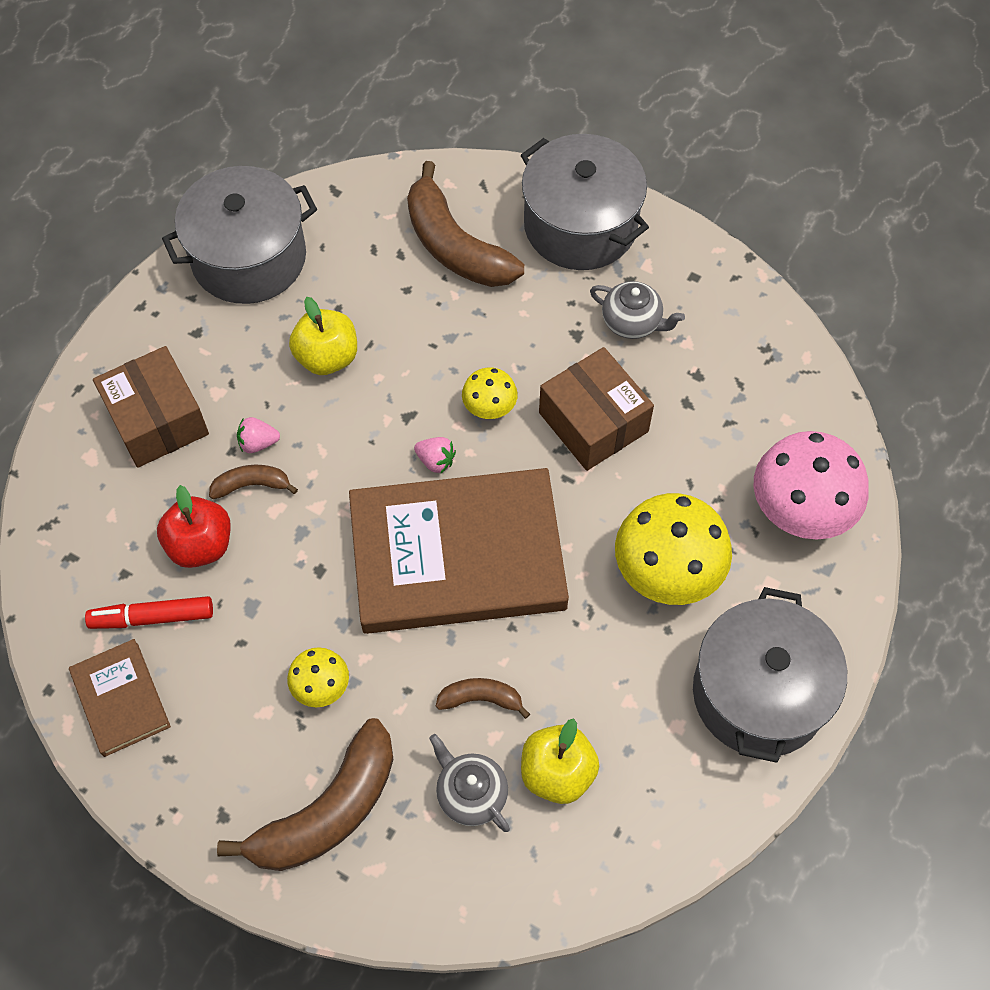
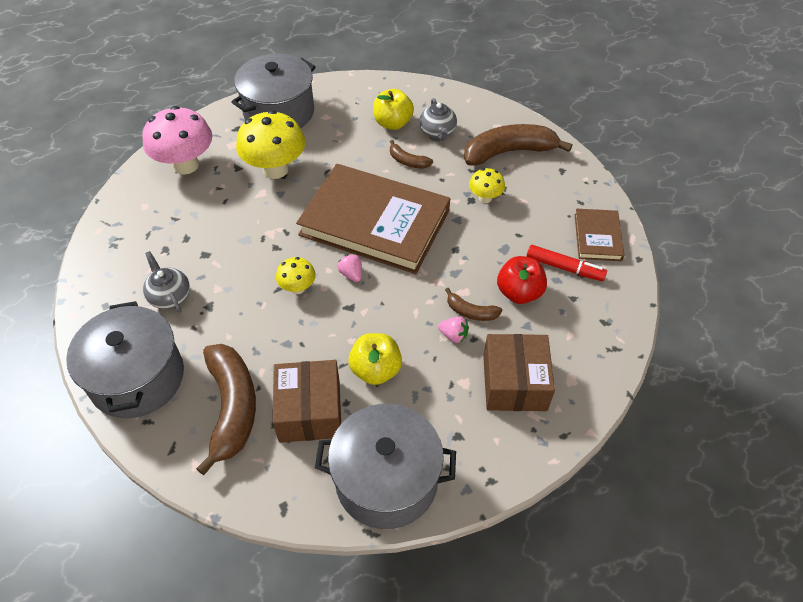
camera: 150 degrees left, 10 degrees down
(593, 422) = (246, 252): brown box -> brown box (310, 411)

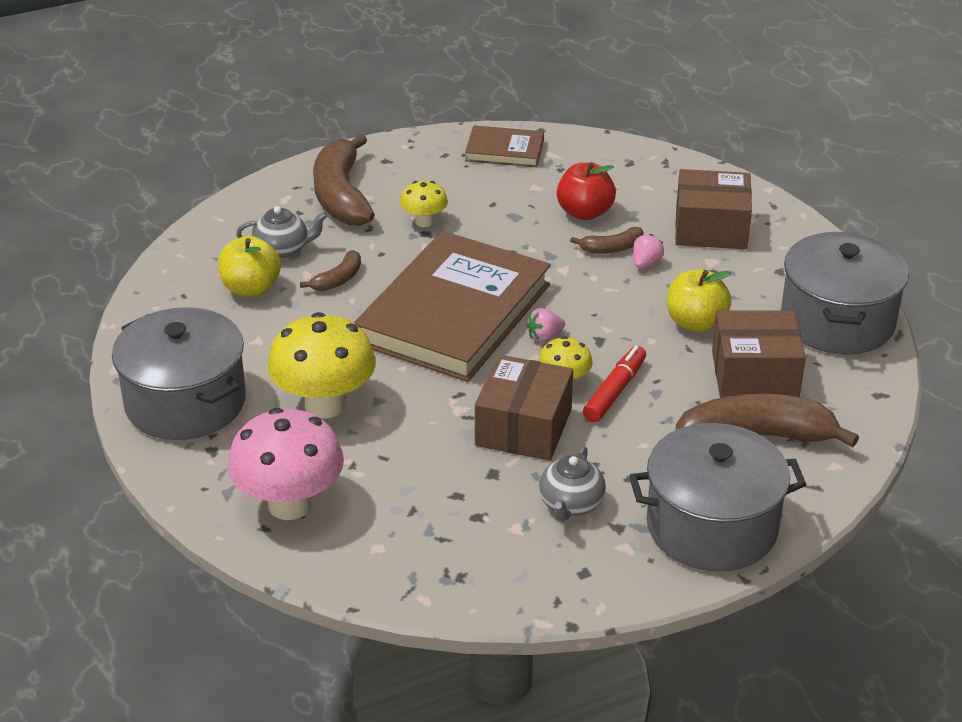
camera: 85 degrees left, 15 degrees down
(170, 296) = (571, 505): grey teapot -> grey teapot turned 45 degrees counterclockwise
(250, 267) = (523, 427): none -> brown box
(471, 312) = (611, 248): brown banana -> brown banana turned 45 degrees clockwise
(564, 268) = (549, 178): red marker -> red marker (615, 391)

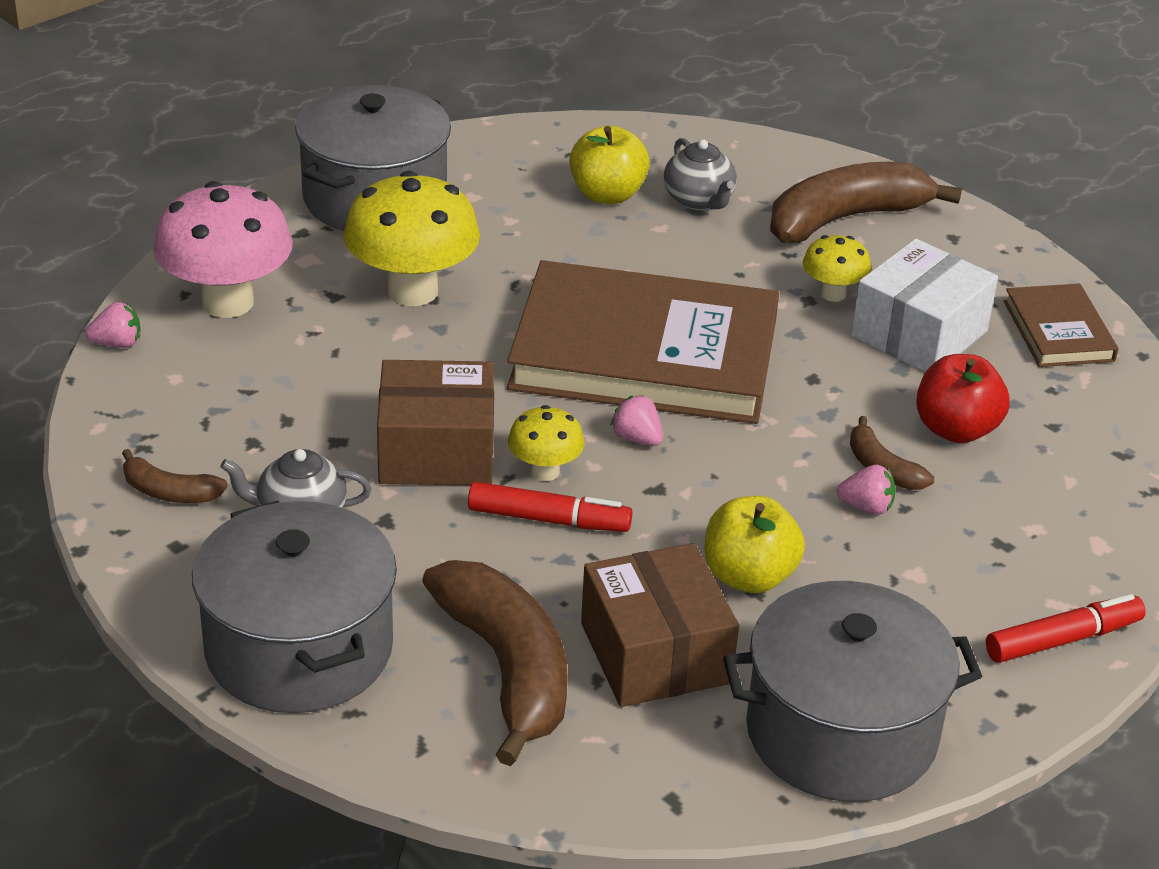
camera: 70 degrees right, 0 degrees up
(316, 575) = (117, 343): none -> pink strawberry
(338, 279) = (663, 252): brown banana -> brown banana (169, 492)
(483, 200) = (919, 333): none -> white box
(711, 228) = (1004, 562): brown box -> none
(780, 227) = (1063, 639): none -> red marker

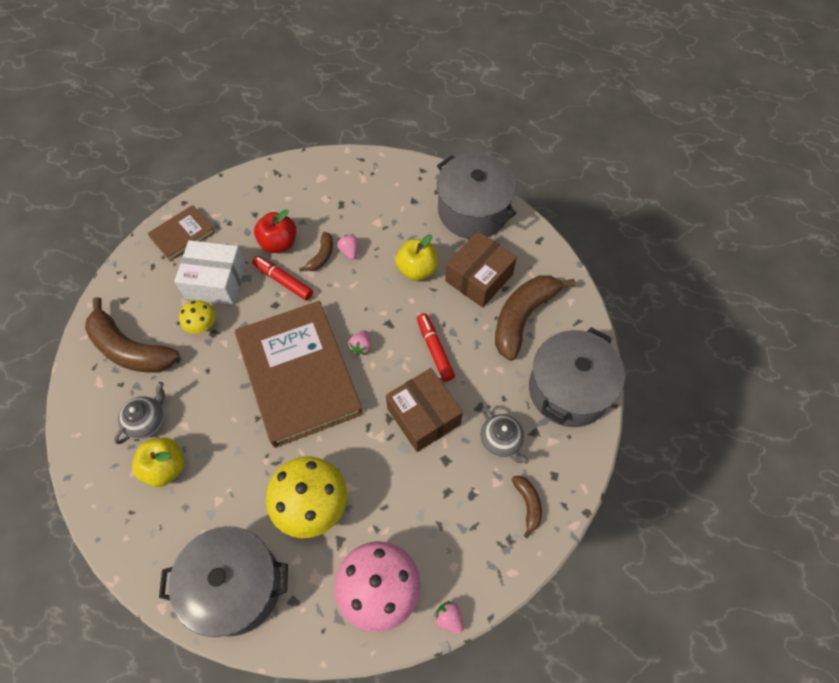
camera: 120 degrees left, 25 degrees up
(545, 471) = (407, 368): yellow mushroom -> none
(1063, 639) = (381, 171): red marker -> red marker (283, 281)

